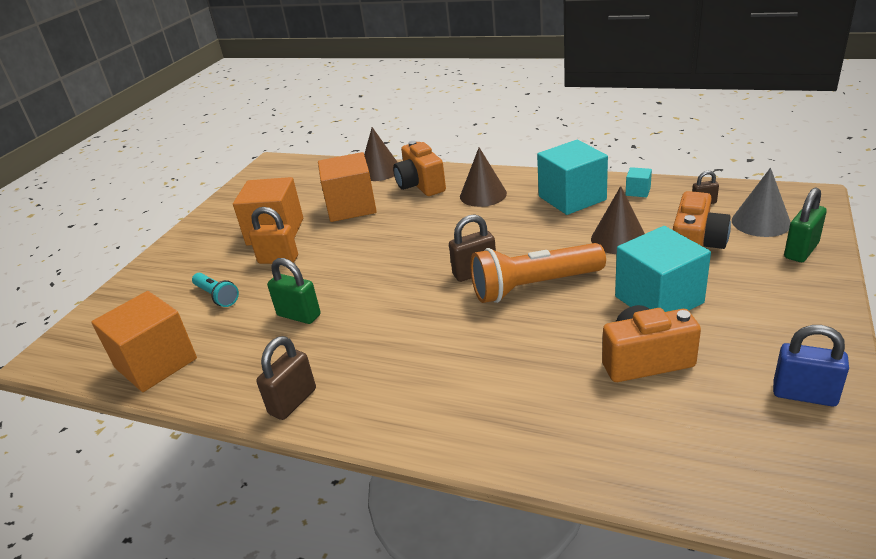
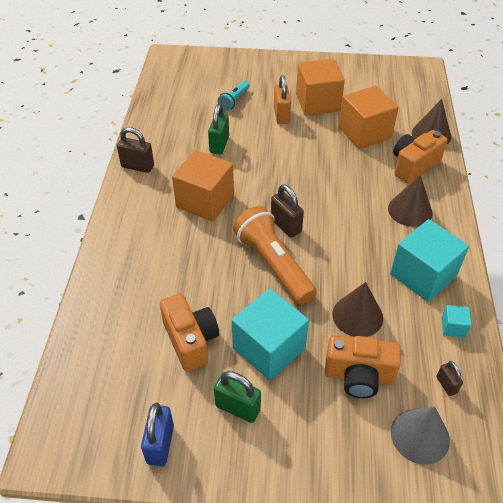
camera: 70 degrees right, 15 degrees up
(156, 363) = (166, 99): orange cube -> orange cube (205, 201)
(801, 251) = (371, 467): green padlock -> green padlock (238, 408)

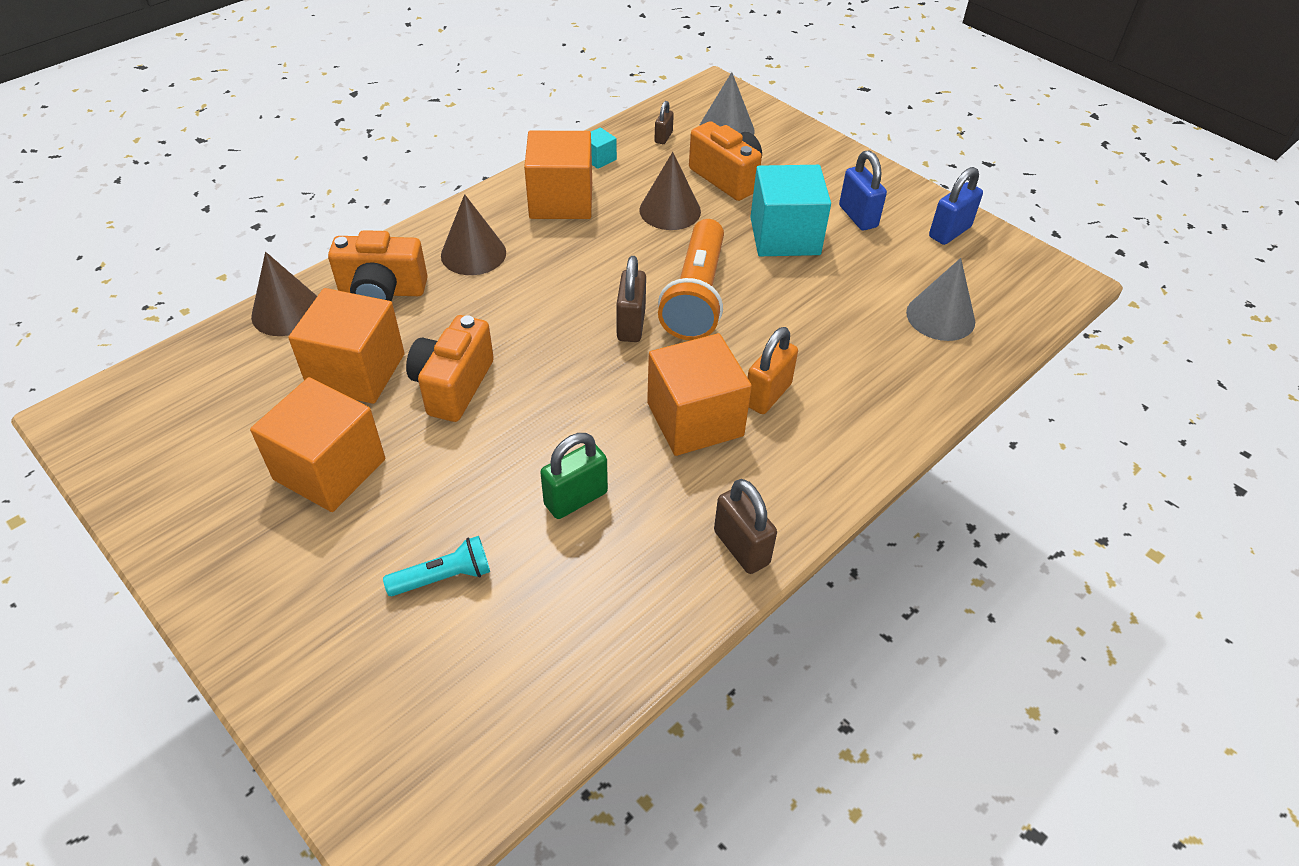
camera: 140 degrees left, 0 degrees up
(121, 350) = (940, 316): none -> grey cone
(191, 341) = (858, 283): orange camera -> orange camera (453, 386)
(238, 408) = (858, 216): green padlock -> blue padlock
(281, 115) = (416, 486): orange padlock -> orange padlock (767, 395)
(423, 275) = (561, 200): turquoise cube -> orange cube

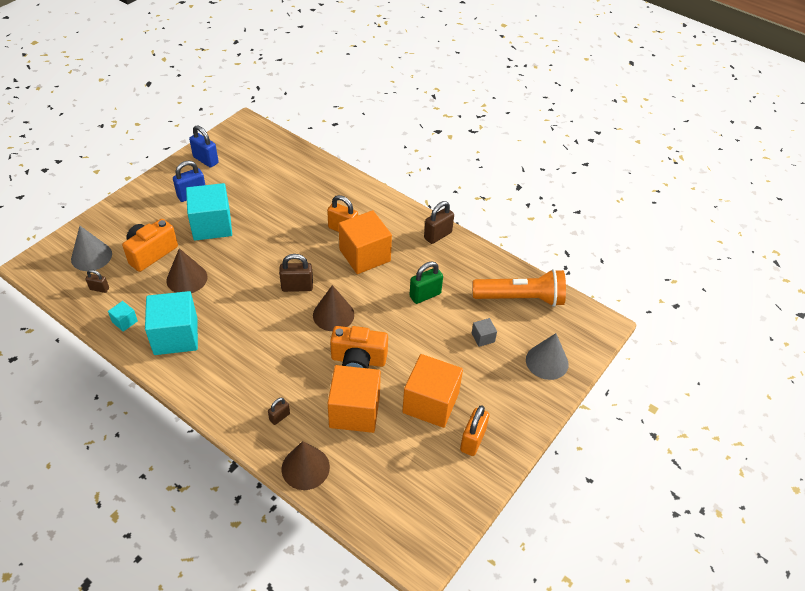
camera: 100 degrees left, 0 degrees up
(229, 516) = (472, 440): none -> orange padlock
(382, 291) = (279, 417): orange camera -> brown padlock
(443, 577) = (483, 337): turquoise flashlight -> grey cube
(473, 254) = (236, 374): brown cone -> brown cone (333, 315)
(561, 200) = (176, 336): orange cube -> turquoise cube
(576, 498) = (425, 295): green padlock -> green padlock turned 75 degrees counterclockwise
(696, 296) = (269, 261): orange flashlight -> orange flashlight (520, 298)
(940, 316) = (277, 167): grey cone -> grey cone (547, 362)

